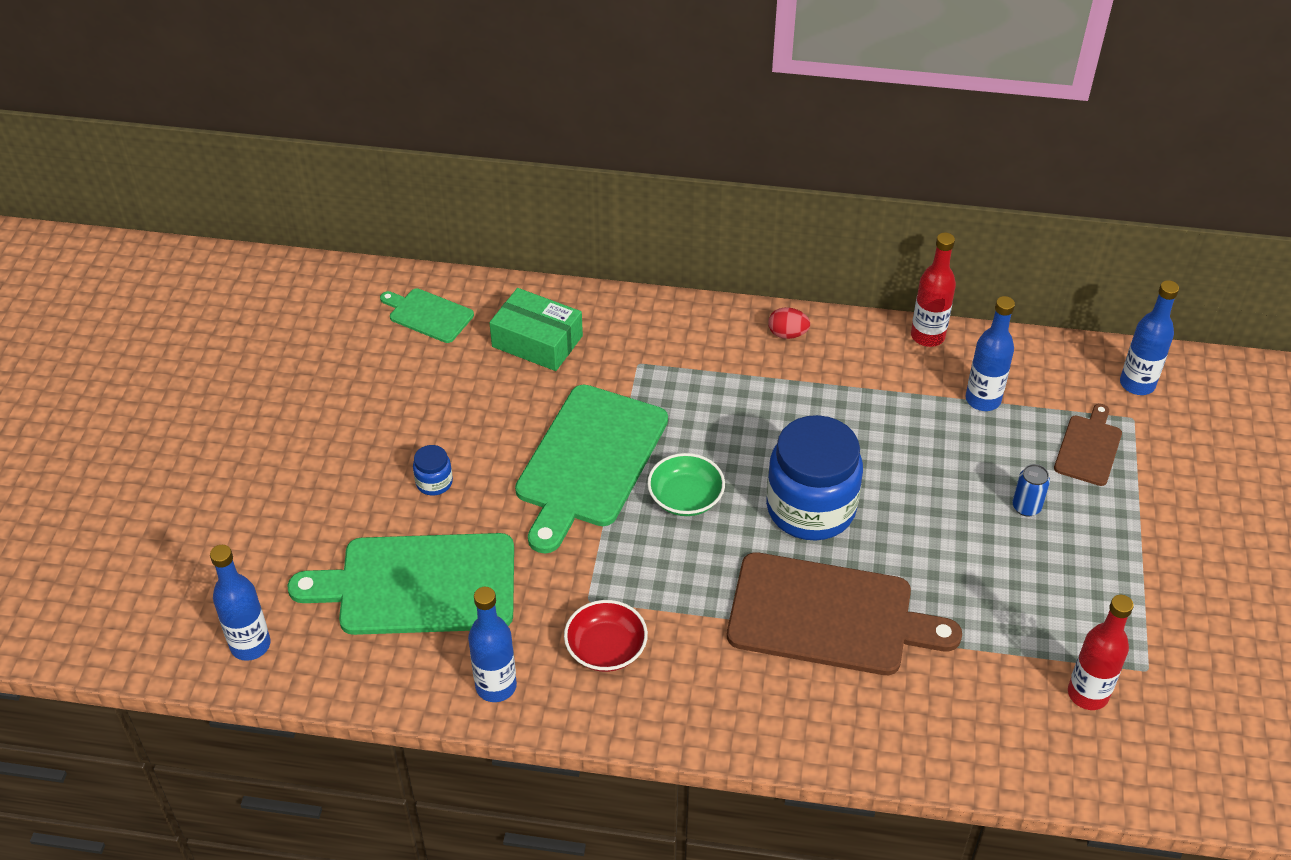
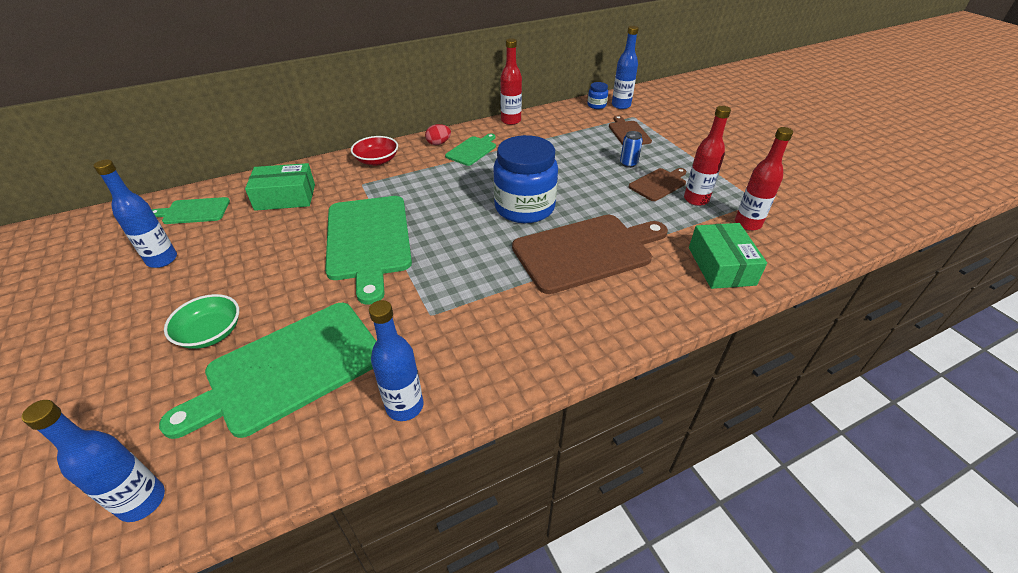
camera: 35 degrees left, 5 degrees down
(434, 482) = (259, 298): blue jar -> blue jar (596, 105)
(606, 648) = (468, 337): red bowl -> red bowl (377, 160)
(685, 498) = (447, 233): green bowl -> green bowl (211, 333)
(823, 370) = (472, 150): none -> green cutting board
(978, 729) = (721, 266): none -> green box
(983, 400) = (562, 133): blue bottle -> blue bottle (162, 260)
(1033, 565) = (658, 184): none -> brown cutting board
(1058, 618) = (696, 199): none -> red bottle

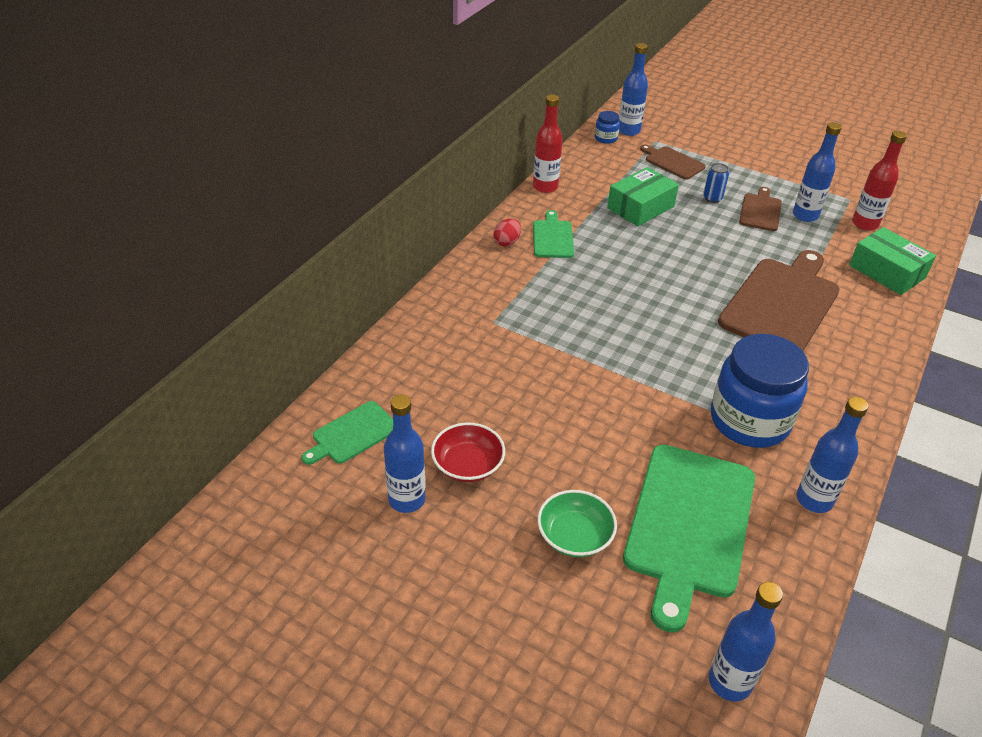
camera: 35 degrees left, 0 degrees up
(285, 197) = (433, 372): green box -> green box (640, 207)
(368, 240) = (588, 378): green cutting board -> none
(377, 160) = (469, 288): red bowl -> red bowl (468, 465)
(524, 207) = (681, 282): blue jar -> blue jar (749, 421)
(696, 199) = (805, 215): red bottle -> blue bottle

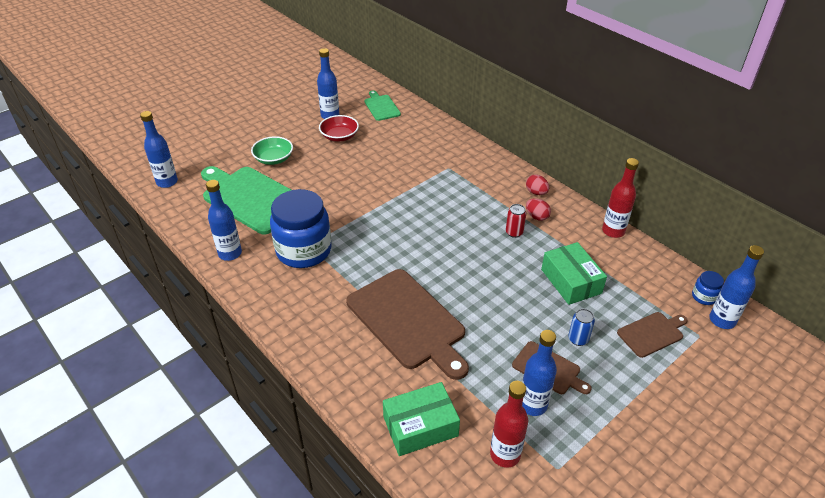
camera: 110 degrees right, 0 degrees up
(552, 237) = (536, 216): green cutting board -> red egg
(591, 250) = (514, 232): none -> red can

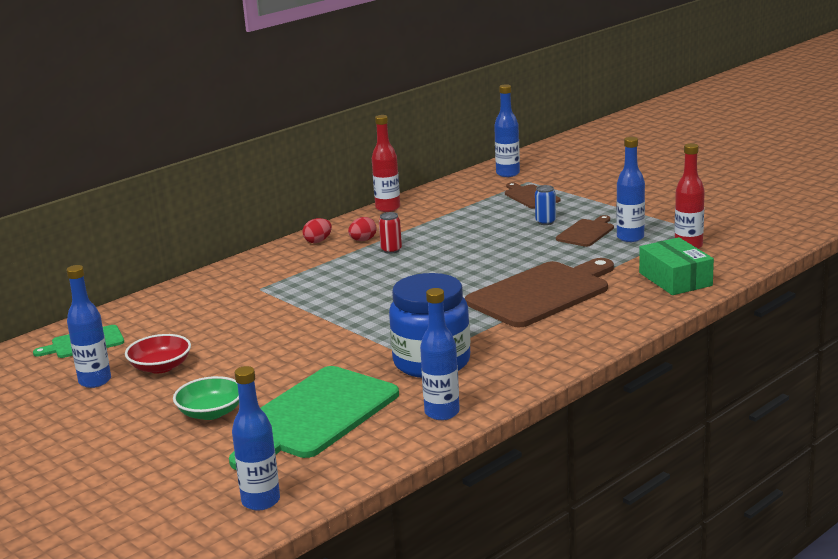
camera: 90 degrees left, 20 degrees down
(571, 281) = (467, 225): green box -> none
(704, 297) = (479, 178): blue jar -> none

